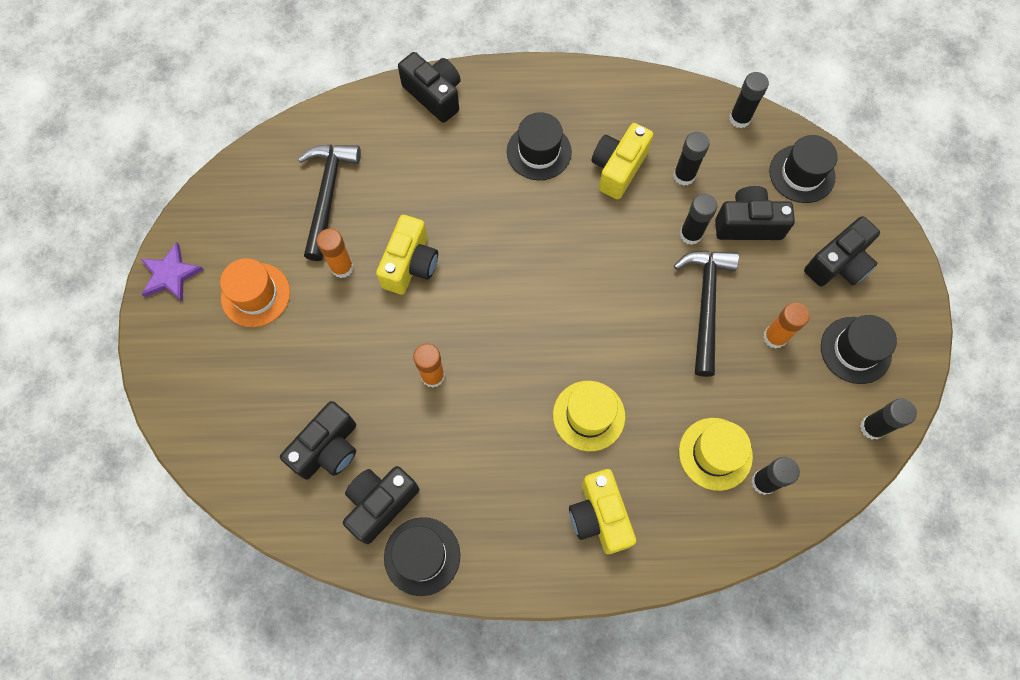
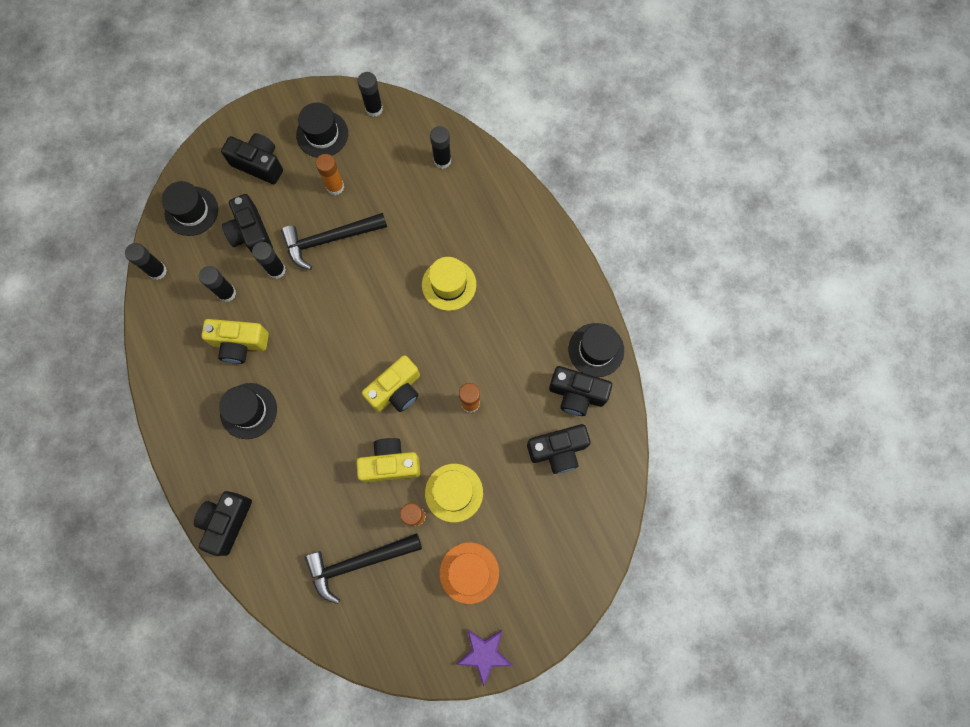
camera: 115 degrees left, 5 degrees up
(328, 448) = (558, 450): black camera -> black camera turned 150 degrees clockwise
(599, 516) = (514, 250): yellow camera -> yellow camera (396, 390)
(715, 453) = (437, 195): yellow hat -> yellow hat (454, 492)

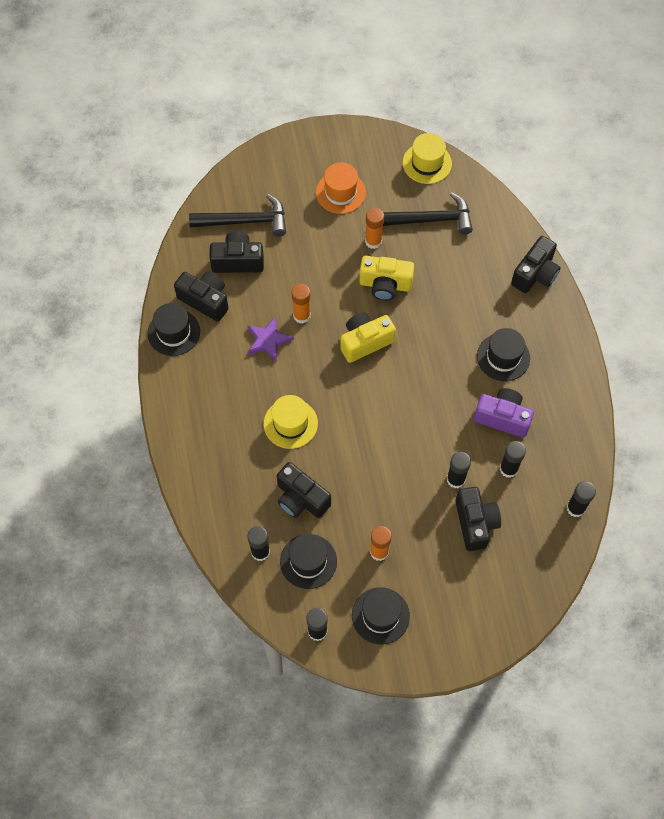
camera: 165 degrees left, 10 degrees down
(191, 211) = (534, 563): black hat -> black hat (308, 561)
(240, 344) = (502, 418): yellow camera -> purple camera
(259, 164) = (455, 598): black camera -> black camera (301, 499)
(330, 240) = (396, 496): black hammer -> black hammer (245, 221)
(454, 492) = (336, 251): yellow hat -> yellow hat (427, 163)
(484, 654) = (344, 138): purple star -> purple star (268, 340)

